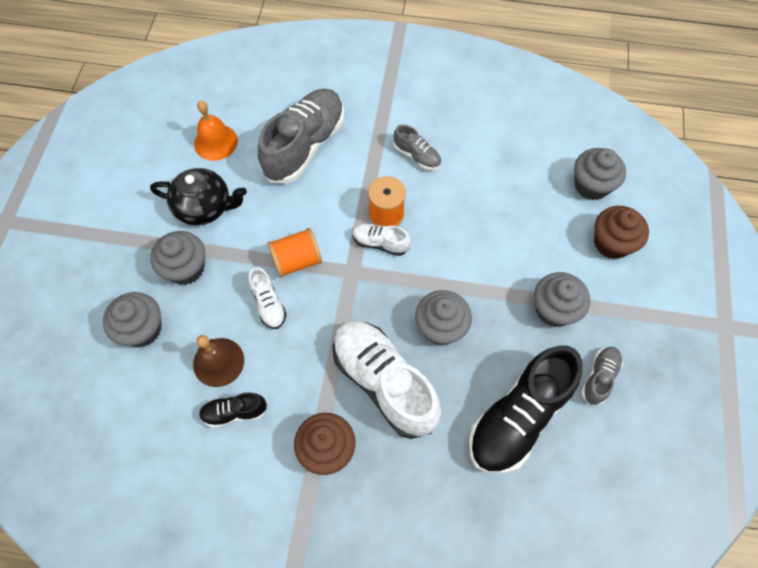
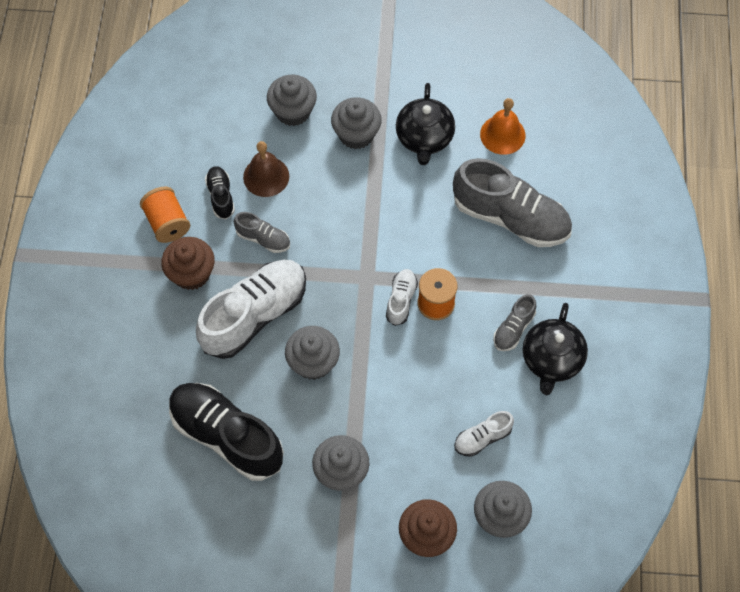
camera: 85 degrees right, 0 degrees up
(268, 304) = (325, 208): white shoe -> white shoe (482, 438)
(297, 261) = (373, 227): orange spool -> orange spool (167, 223)
(448, 131) = (551, 360): none -> black teapot
(599, 377) = (270, 514): grey shoe -> grey shoe (263, 239)

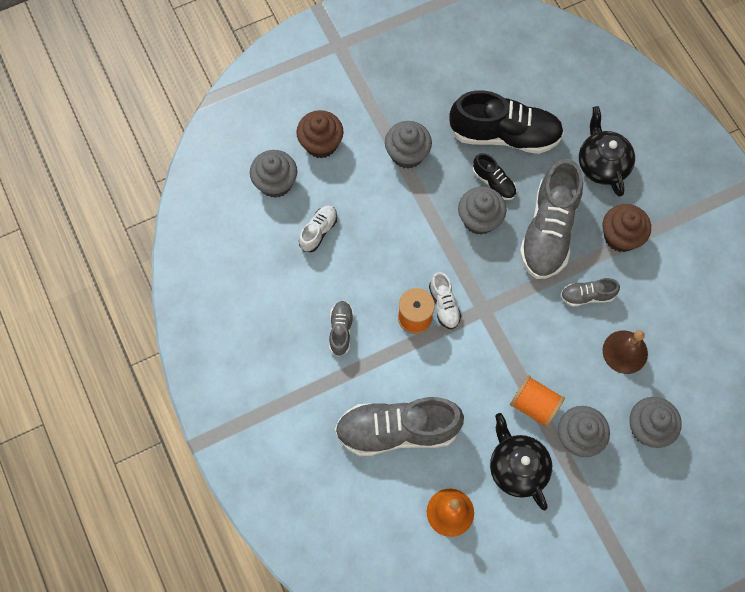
camera: 150 degrees right, 5 degrees up
(167, 223) = (671, 266): orange spool -> orange spool (534, 405)
(221, 196) = (647, 313): black shoe -> black shoe (493, 182)
(254, 315) = (548, 231): white shoe -> grey shoe
(551, 360) = (297, 321): black teapot -> black teapot (602, 164)

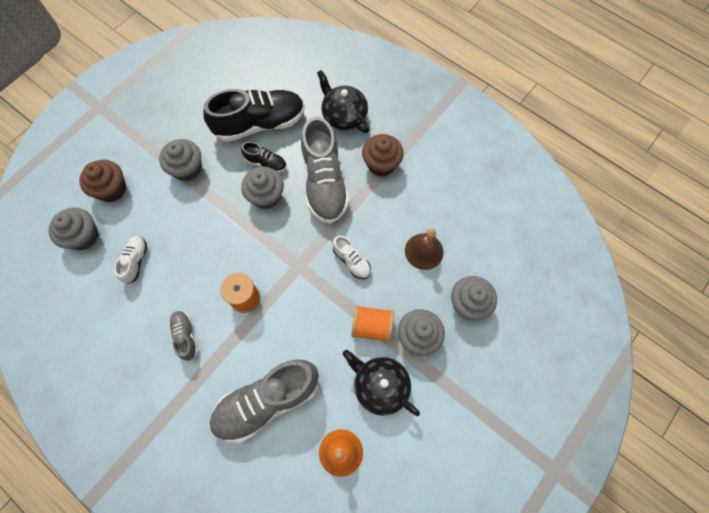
camera: 25 degrees left, 0 degrees up
(444, 305) = (265, 277): white shoe -> white shoe (352, 261)
(587, 296) = (375, 220): grey shoe -> none

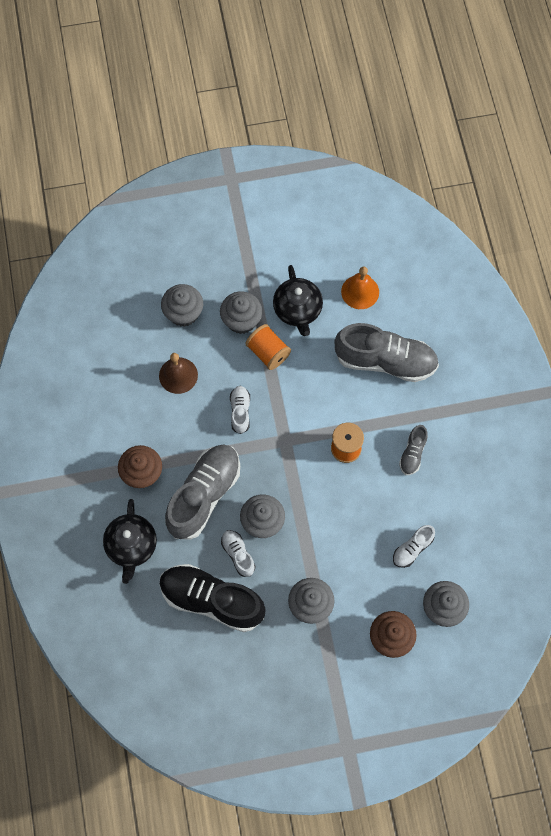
camera: 140 degrees left, 0 degrees up
(266, 163) = (238, 554): black shoe -> white shoe

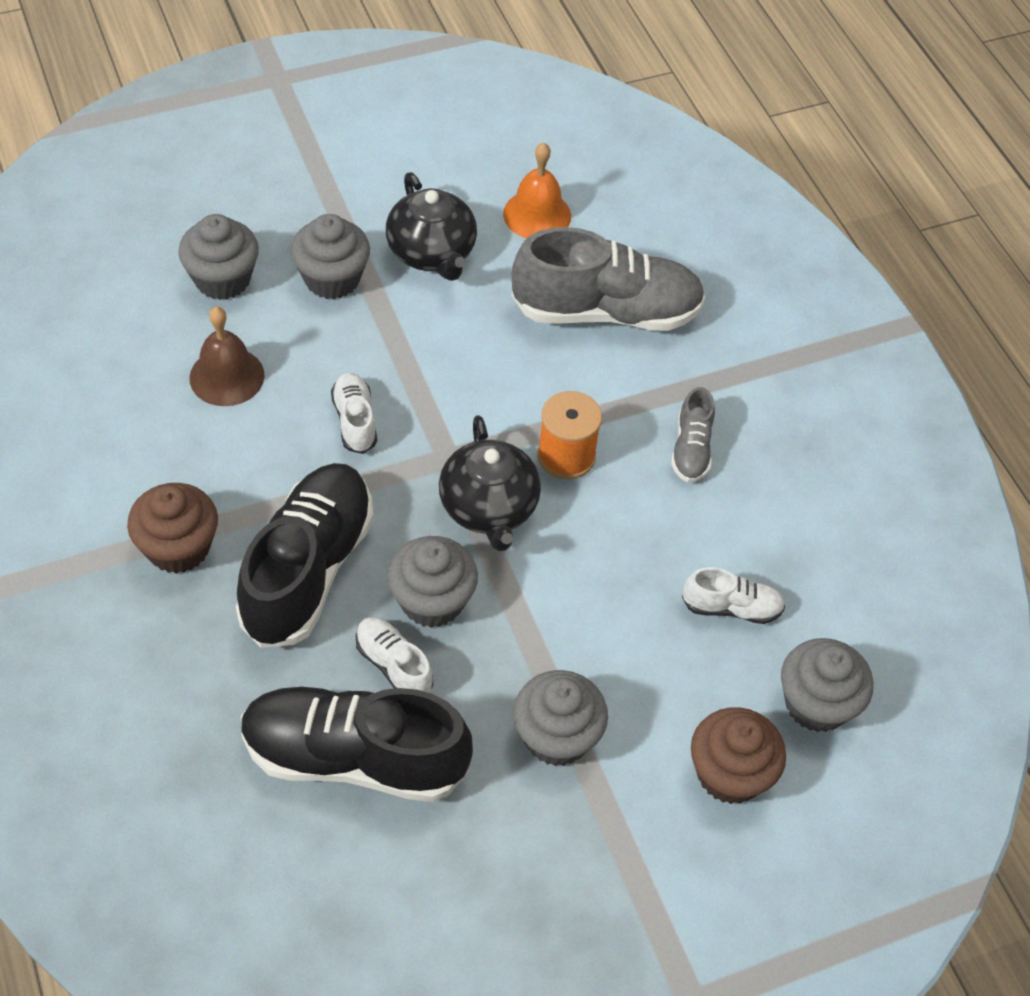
camera: 15 degrees left, 15 degrees down
(131, 546) = (173, 680): black teapot -> black teapot (489, 508)
(204, 495) = (308, 569): grey shoe -> black shoe
(268, 352) = (390, 322): orange spool -> none
(412, 549) = (731, 607): white shoe -> white shoe turned 120 degrees counterclockwise

